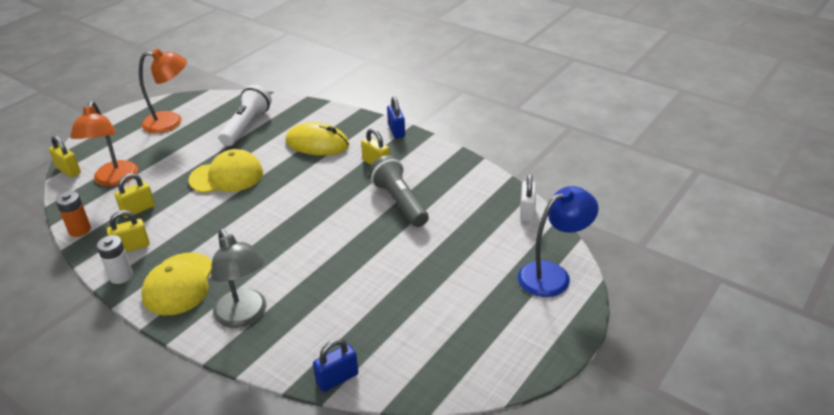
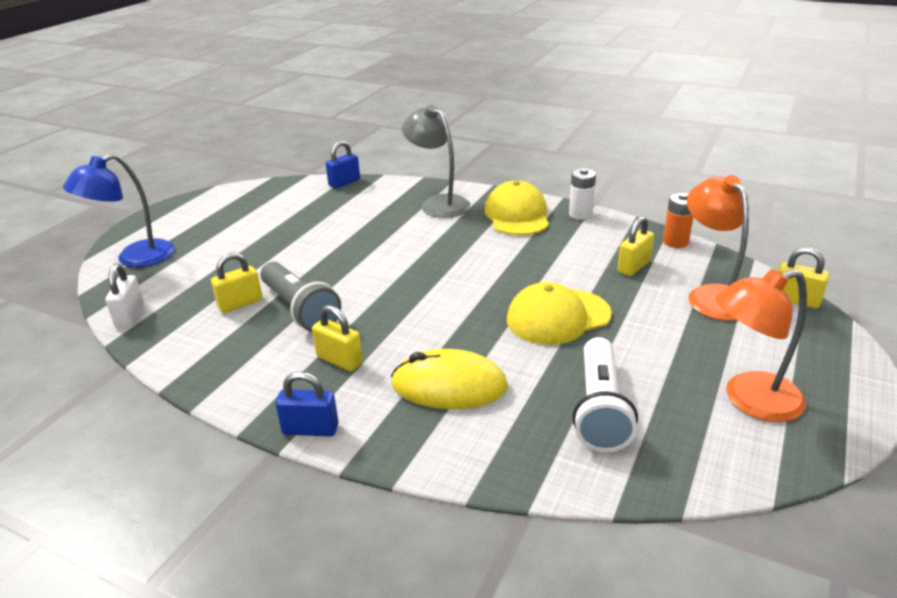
camera: 170 degrees right, 5 degrees down
(132, 247) = (597, 235): yellow padlock -> yellow padlock (240, 303)
(396, 131) = (310, 429): blue padlock -> blue padlock turned 60 degrees counterclockwise

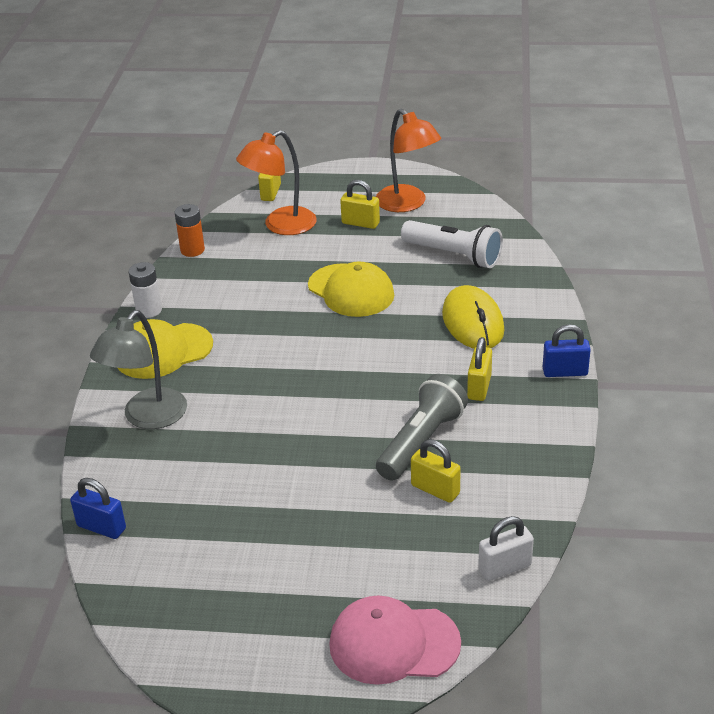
camera: 110 degrees left, 5 degrees up
(134, 258) = (394, 644): blue lamp -> pink cap
(310, 429) = (565, 372): blue padlock -> blue padlock turned 75 degrees counterclockwise
(599, 409) = (453, 255): white flashlight -> white flashlight turned 45 degrees clockwise
(633, 267) = (249, 266): yellow padlock -> yellow padlock (360, 223)

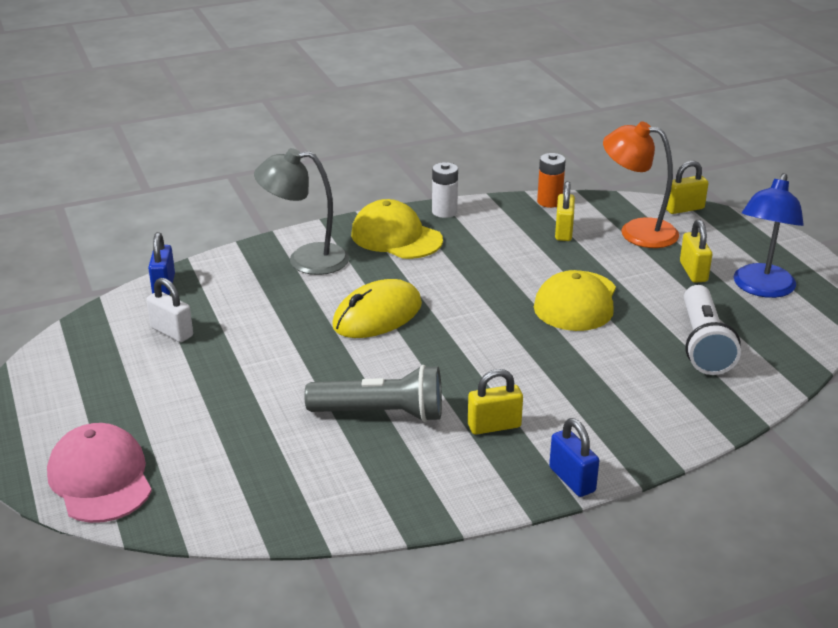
camera: 60 degrees right, 5 degrees down
(407, 204) = (761, 288): orange lamp -> blue lamp
(435, 489) = (317, 443): yellow padlock -> yellow padlock (563, 231)
(472, 322) = (599, 391): yellow mouse -> yellow mouse (377, 315)
(505, 567) = (233, 520): white padlock -> white padlock (172, 332)

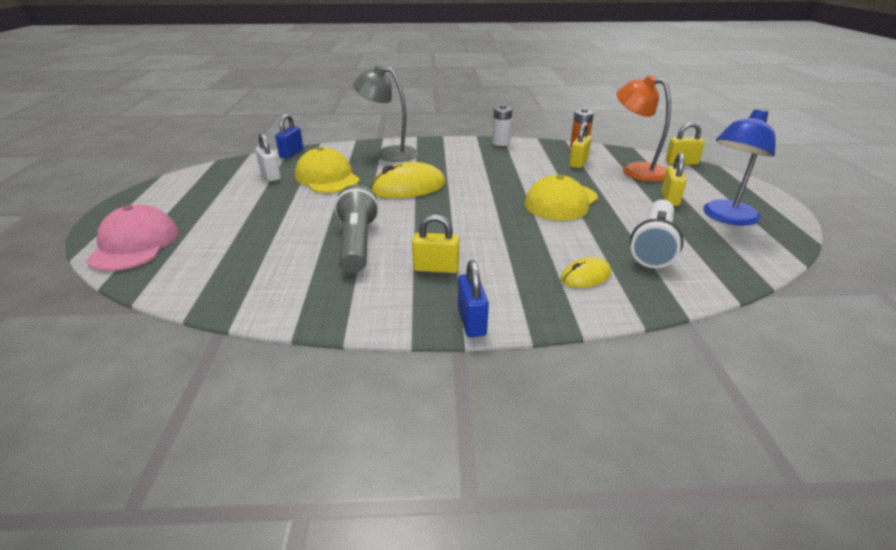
camera: 20 degrees right, 0 degrees up
(381, 414) = (357, 243): grey flashlight -> grey flashlight turned 120 degrees counterclockwise
(396, 237) = (457, 150): yellow cap -> yellow cap (327, 178)
(653, 400) = (585, 276): none -> yellow mouse

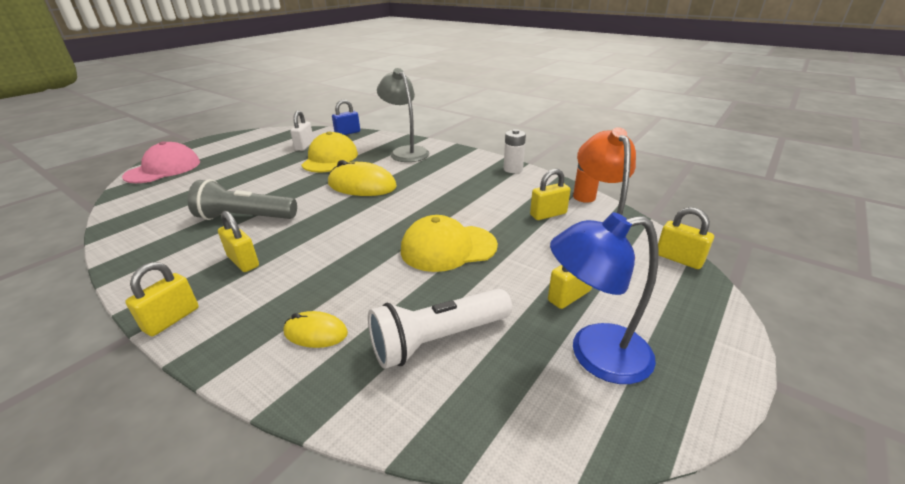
camera: 40 degrees right, 0 degrees up
(357, 243) = (245, 217): grey flashlight -> grey flashlight turned 120 degrees counterclockwise
(471, 321) = (172, 319): blue padlock -> yellow padlock

